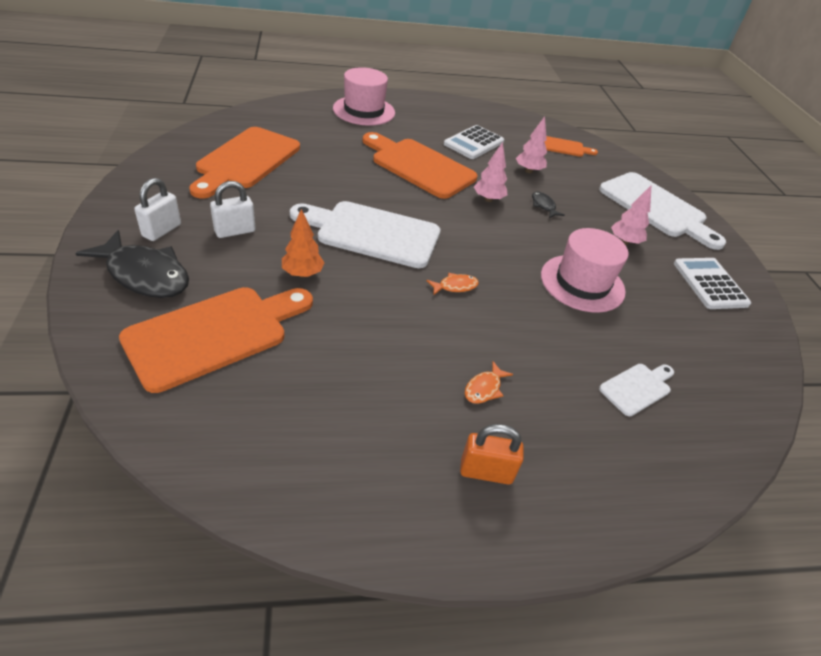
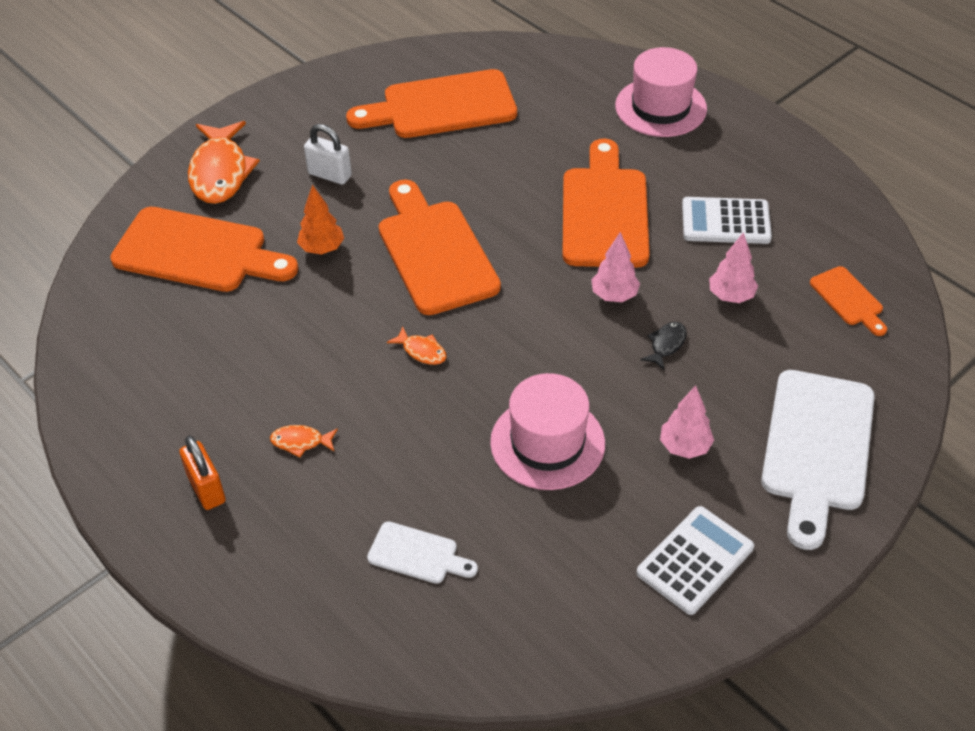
camera: 60 degrees right, 5 degrees up
(145, 275) = (220, 172): black fish -> orange fish
(162, 230) = (281, 139): white padlock -> none
(372, 233) = (435, 252): white cutting board -> orange cutting board

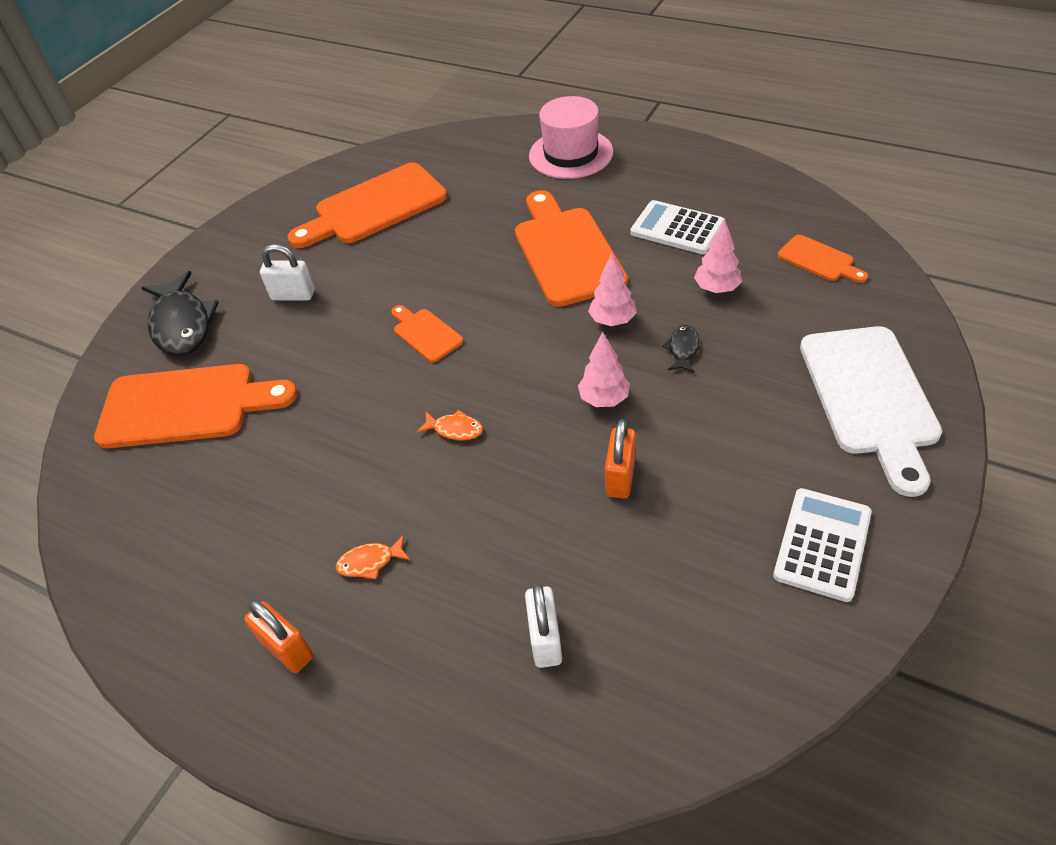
camera: 15 degrees left, 0 degrees up
(220, 172) = (182, 324): orange fish -> black fish
(322, 248) = (313, 364): orange tree -> none
(417, 554) = (545, 639): white cutting board -> white padlock
(435, 252) = (425, 333): orange cutting board -> orange cutting board, size x0.49
(547, 443) = (620, 477): pink hat -> orange padlock
(684, 447) = (751, 437): pink tree -> pink tree (604, 399)
(725, 222) = (677, 228): white calculator -> white calculator turned 45 degrees clockwise

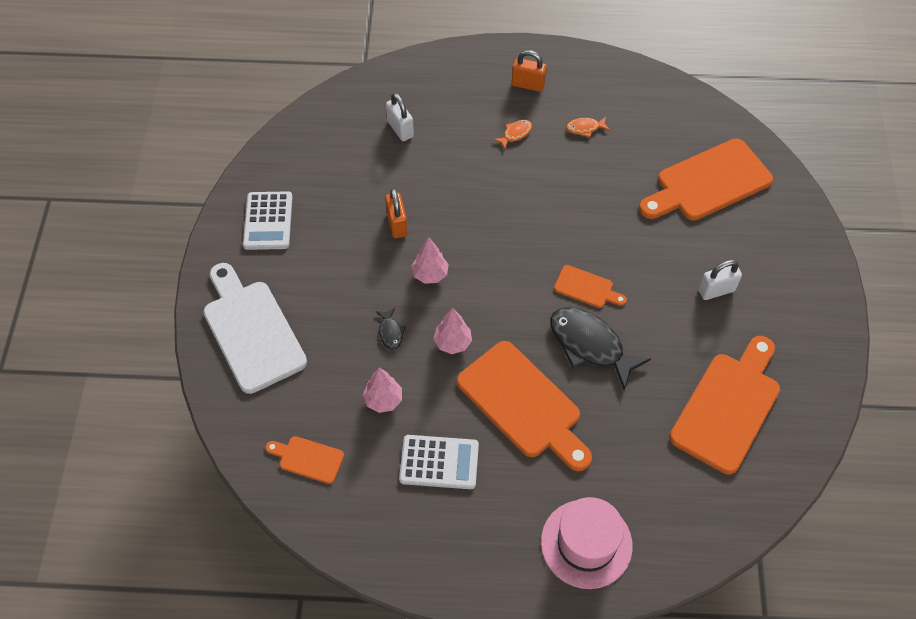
camera: 150 degrees right, 10 degrees up
(182, 324) = (777, 239): black fish -> black fish (590, 345)
(455, 429) = (517, 222): orange fish -> orange fish (585, 128)

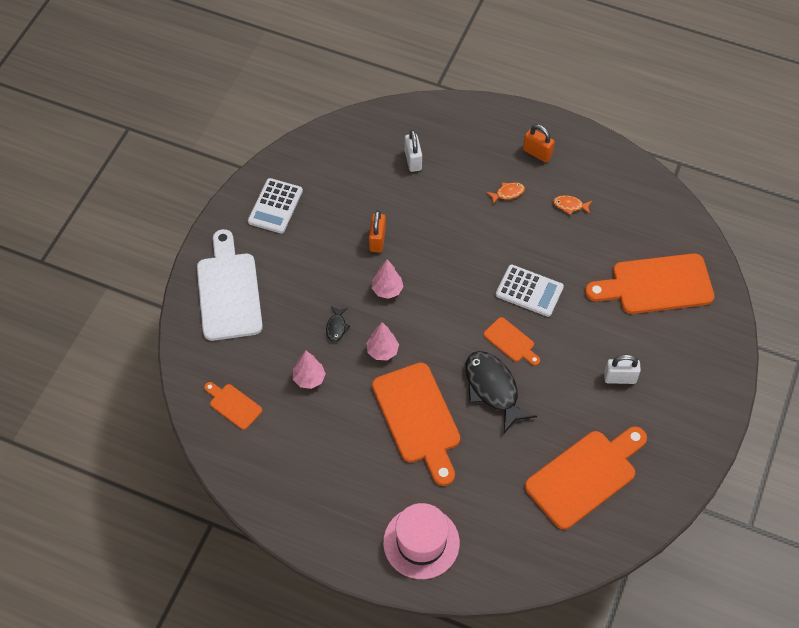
camera: 20 degrees right, 0 degrees up
(439, 462) = (332, 441): white calculator -> white calculator (529, 291)

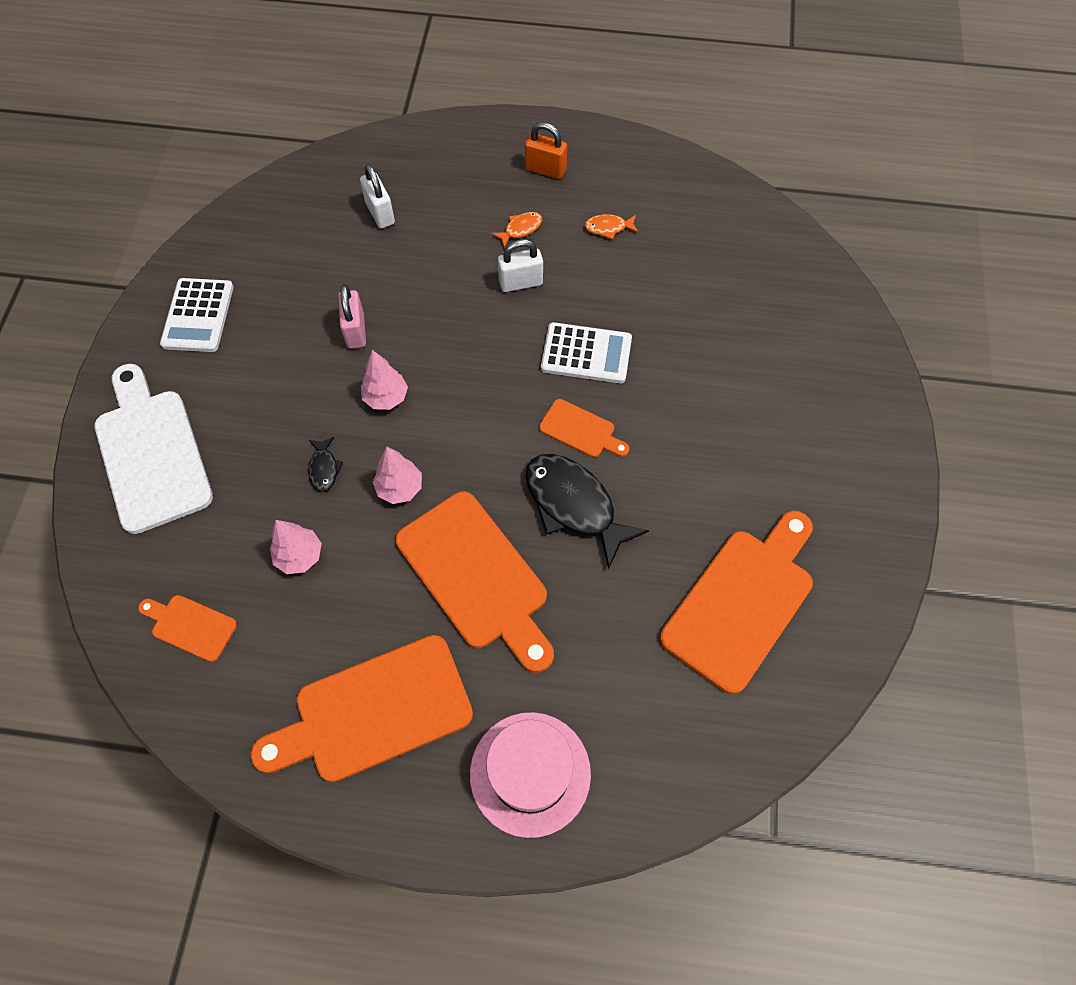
camera: 15 degrees left, 5 degrees up
(377, 240) = (356, 331): orange padlock -> pink padlock
(620, 378) = (746, 446): white padlock -> white padlock (521, 282)
(656, 285) = (754, 307): orange cutting board -> orange cutting board (374, 711)

